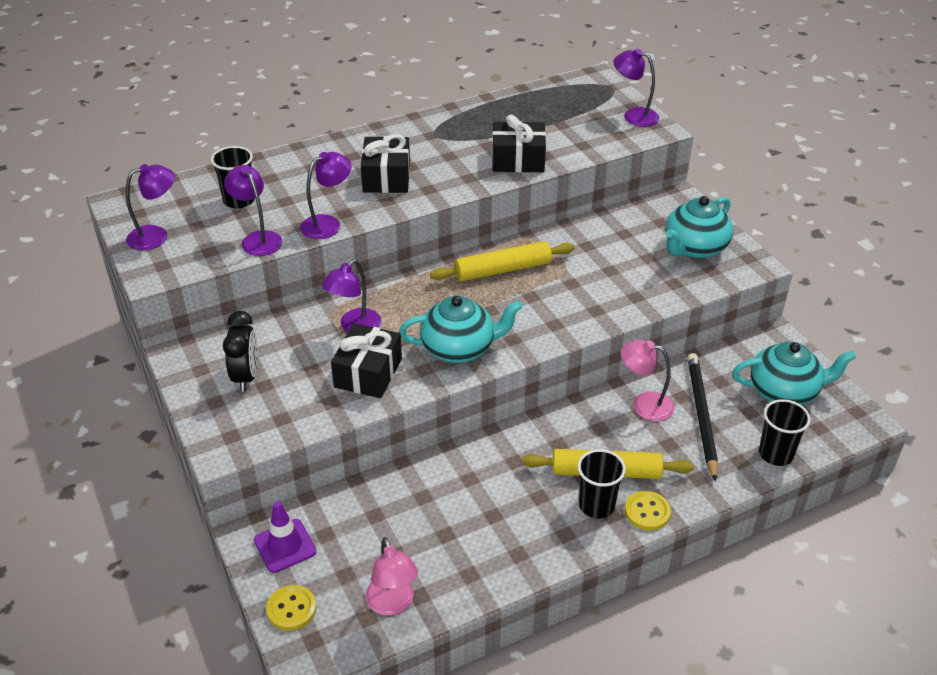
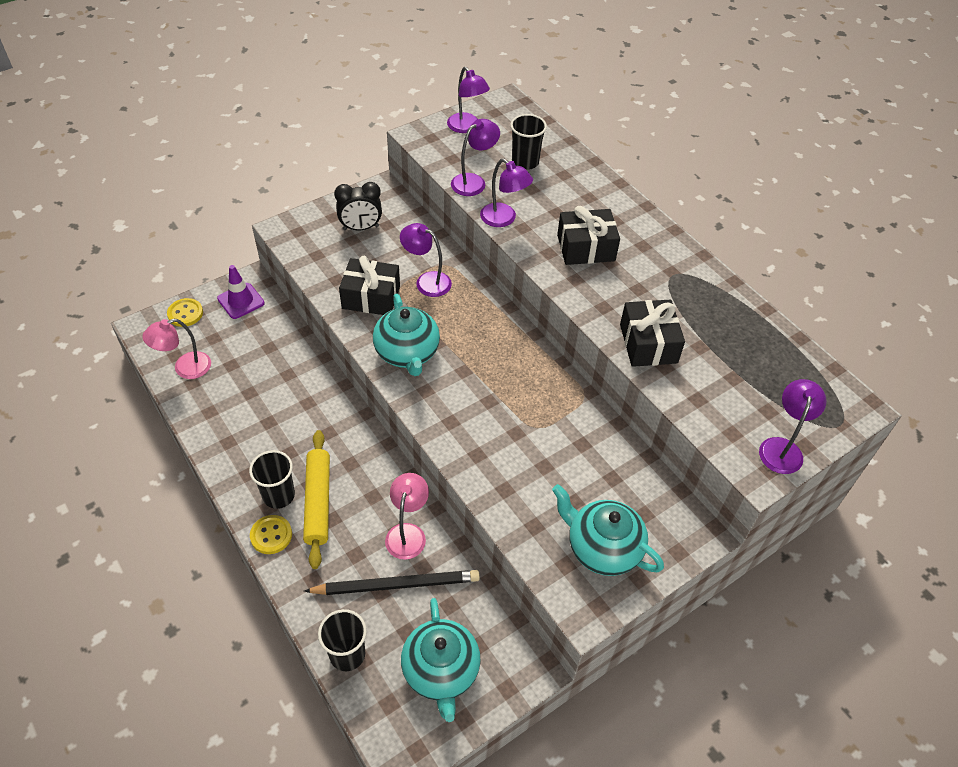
camera: 80 degrees right, 10 degrees up
(503, 270) = (525, 376): yellow rolling pin -> none

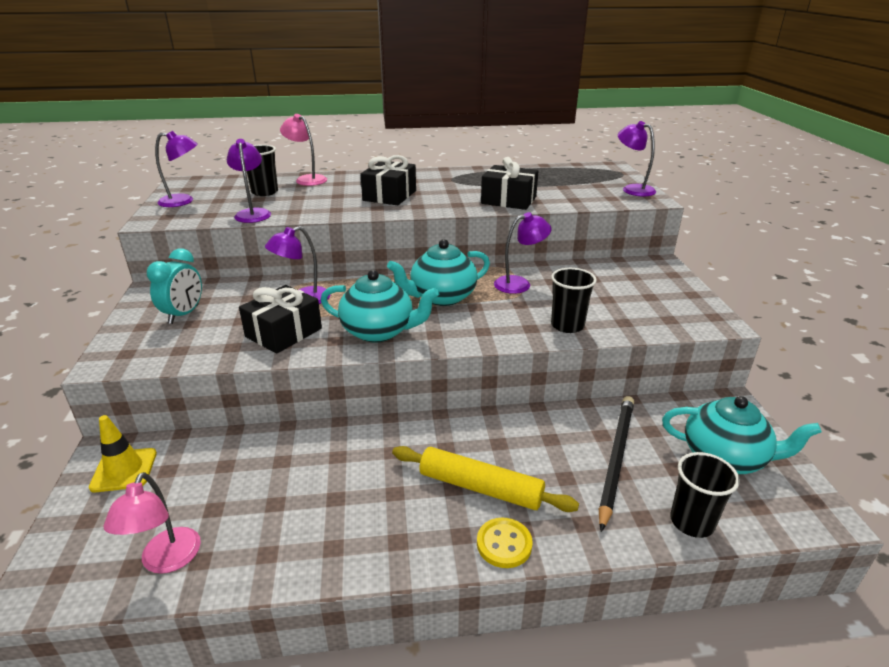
camera: 60 degrees left, 20 degrees down
(185, 313) = (72, 533): yellow button -> none
(241, 301) = (124, 470): purple traffic cone -> yellow traffic cone
(279, 495) = (450, 520): black cup -> black cup (567, 325)
(361, 228) = (184, 314): black clock -> turquoise clock
(408, 533) = (557, 432): pink lamp -> pink lamp (307, 179)
(504, 219) = (316, 213): purple lamp -> purple lamp (519, 284)
(602, 548) = (658, 300): turquoise teapot -> turquoise teapot (441, 297)

